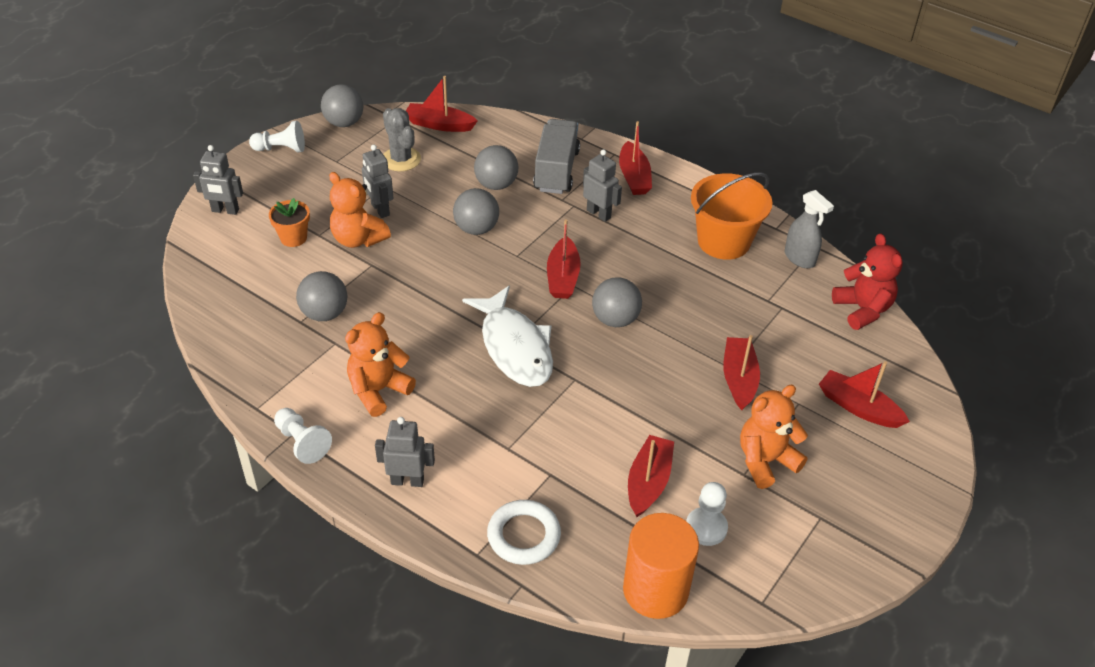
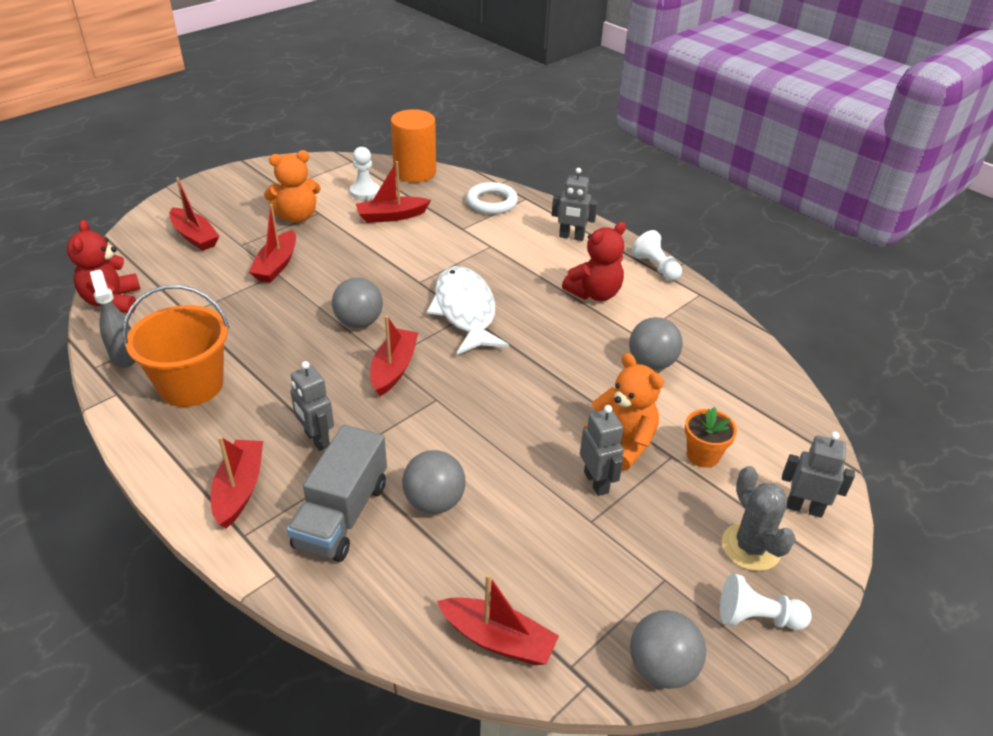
camera: 170 degrees left, 5 degrees down
(378, 391) = (594, 293): orange teddy bear -> red teddy bear
(401, 159) = (565, 568): grey cactus -> grey cactus (750, 547)
(476, 229) = (476, 438): grey ball -> none
(648, 482) = (391, 216): red boat -> red boat turned 45 degrees clockwise

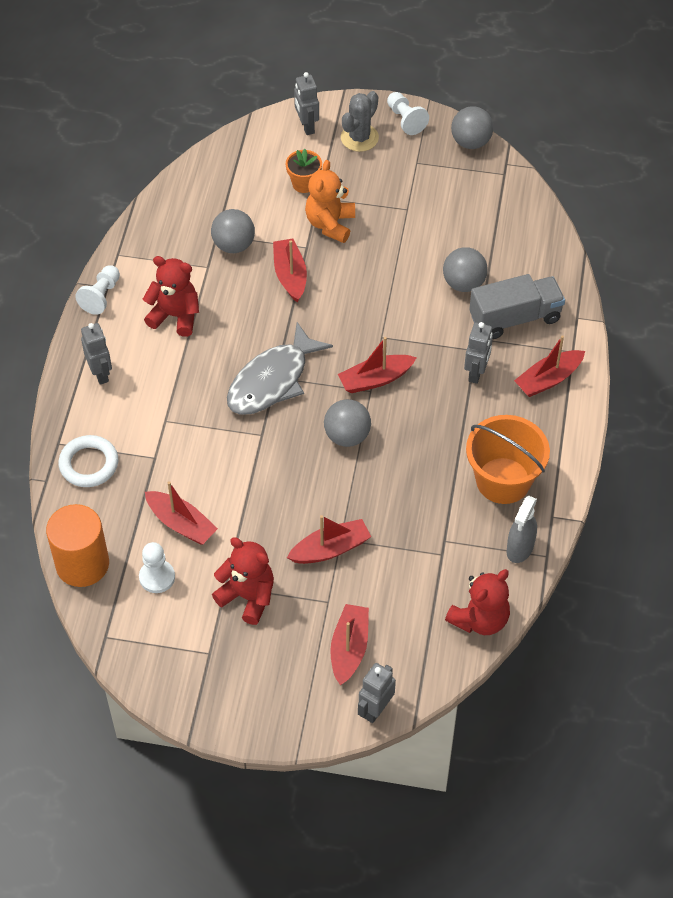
camera: 125 degrees left, 15 degrees up
(297, 217) = (248, 597): orange teddy bear -> red teddy bear
(465, 311) = (272, 381): white fish -> grey fish
(498, 639) = (518, 207): red boat -> red boat (290, 275)
(596, 482) = (375, 220): grey robot -> grey robot (375, 709)

